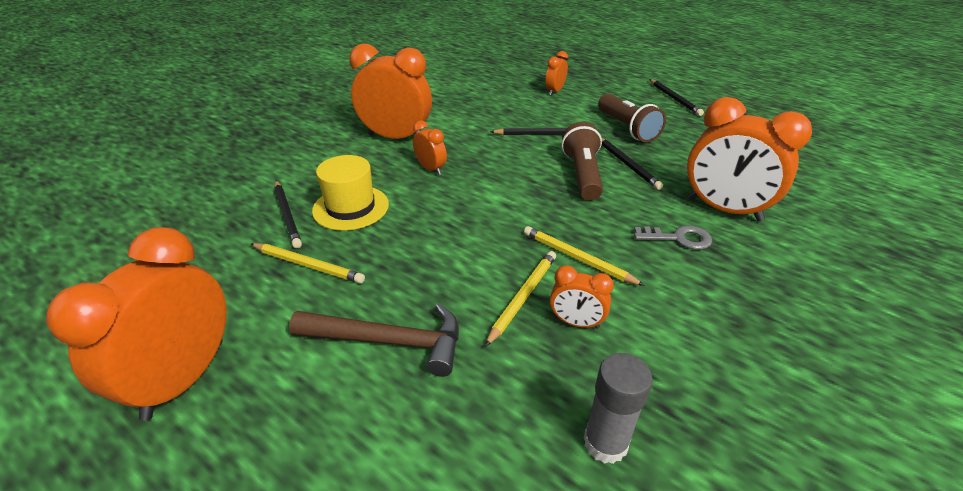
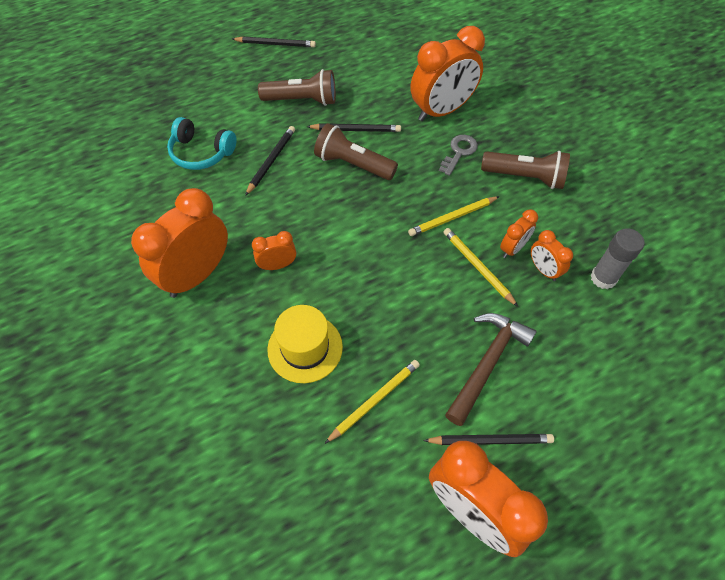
camera: 65 degrees left, 20 degrees up
(287, 215) = (287, 405): black pencil -> black pencil (490, 440)
(517, 104) = (201, 153): none -> turquoise headphones
(554, 91) = (197, 113): orange clock -> orange clock (543, 270)
(704, 305) = (525, 177): none -> brown flashlight

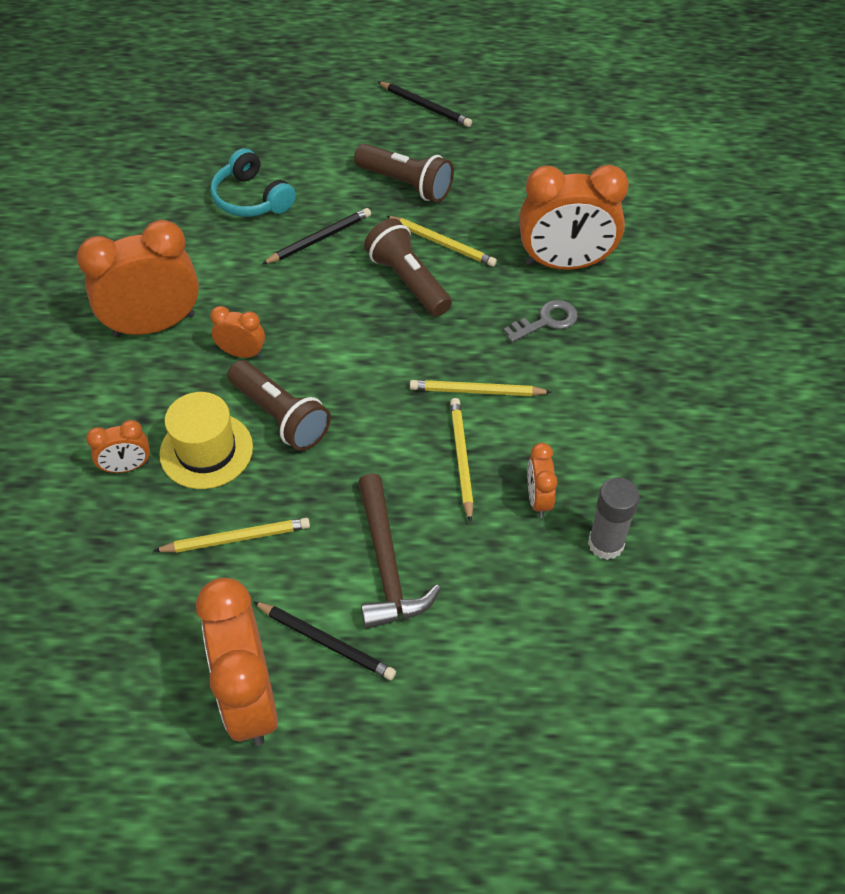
camera: 30 degrees right, 5 degrees down
(355, 130) = (442, 243): black pencil -> yellow pencil
(487, 363) = (387, 564): brown hammer -> brown hammer turned 105 degrees clockwise
(513, 248) = (521, 458): orange clock -> orange clock (127, 467)
(525, 177) = (606, 385): brown flashlight -> brown flashlight (280, 416)

